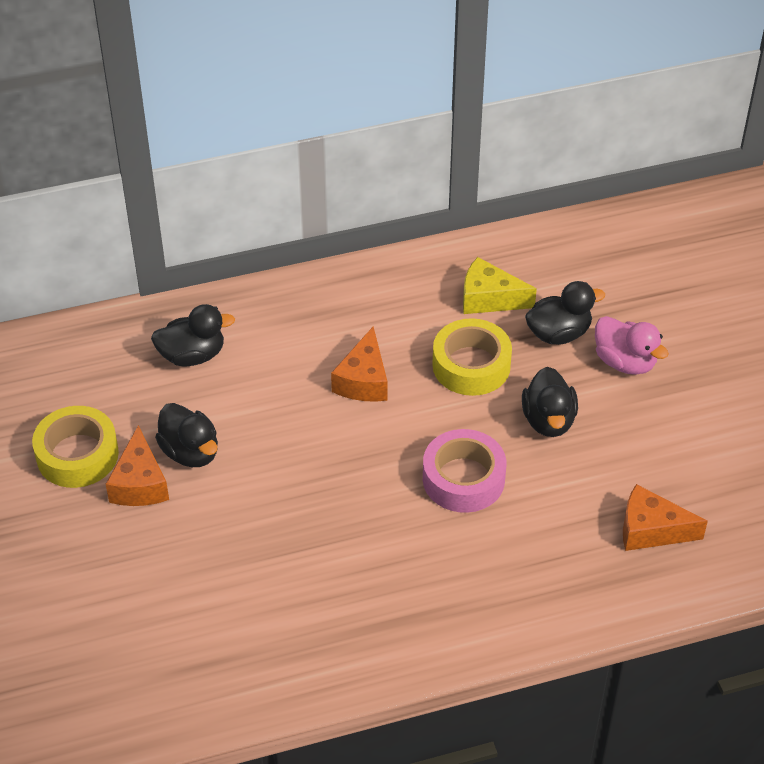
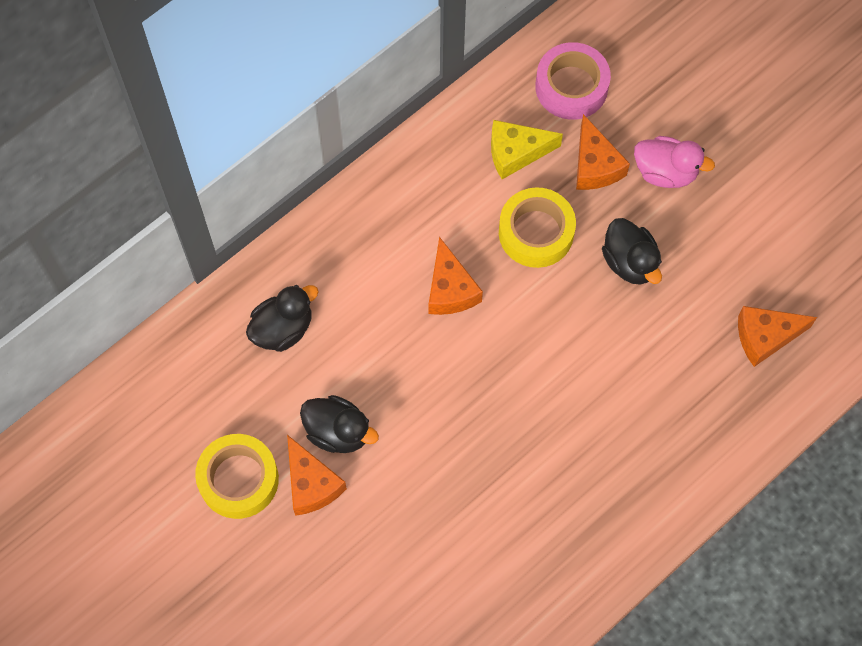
camera: 25 degrees left, 20 degrees up
(463, 479) = (587, 354): pink tape -> pink tape (571, 87)
(559, 333) = (595, 165): black duck -> orange cheese

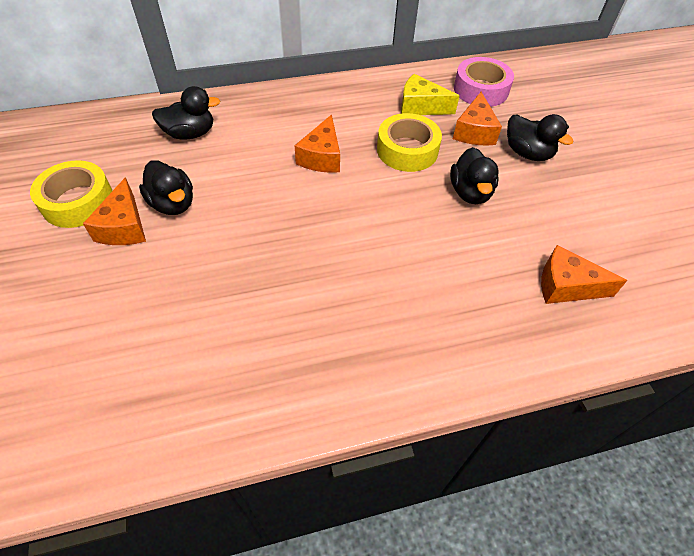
camera: 25 degrees right, 15 degrees down
(665, 172) = (527, 153): pink duck -> black duck

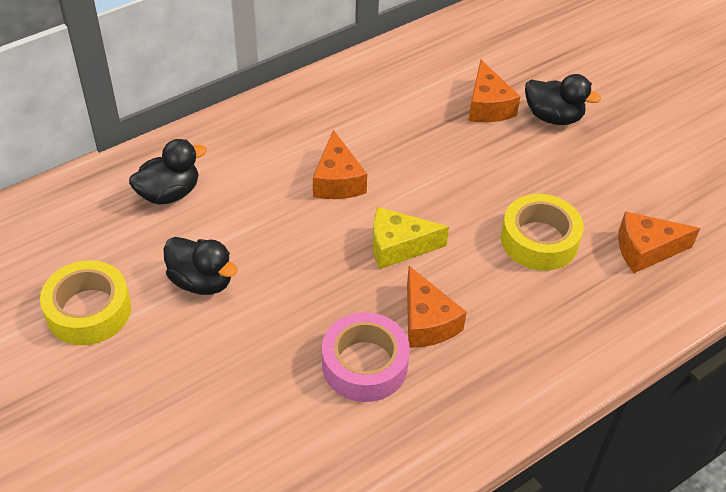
camera: 20 degrees left, 5 degrees down
(124, 227) = (162, 323): orange cheese -> orange cheese (427, 322)
(407, 150) = (426, 147): yellow tape -> yellow tape (539, 240)
(420, 106) = (416, 90): yellow cheese -> yellow cheese (398, 246)
(470, 192) = (514, 178): black duck -> none
(481, 90) = (472, 52): pink tape -> pink tape (364, 364)

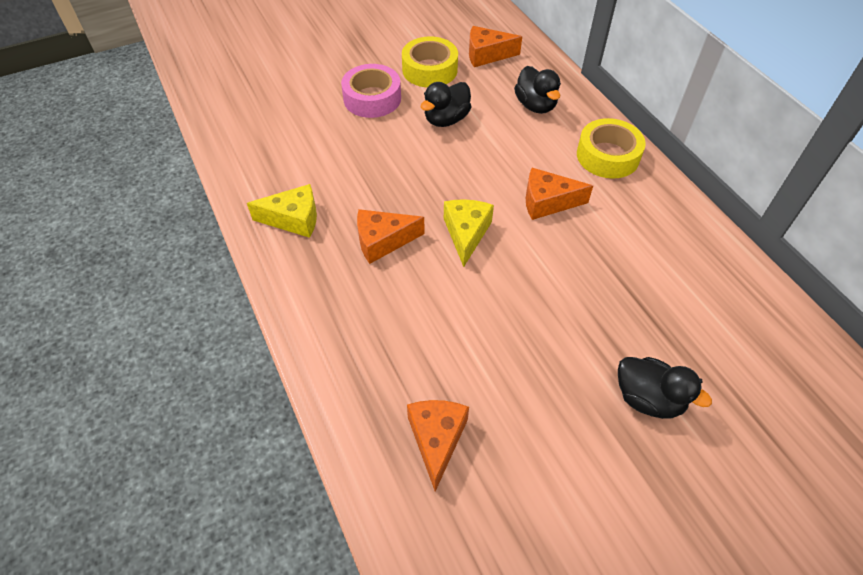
camera: 100 degrees right, 5 degrees up
(364, 364) = (351, 199): pink tape -> pink tape (372, 98)
(412, 422) = (294, 219): none -> yellow cheese
(488, 106) = (661, 336): orange cheese -> orange cheese (486, 55)
(539, 240) = (461, 342): yellow tape -> yellow tape (607, 156)
(553, 117) = (648, 398): black duck -> black duck turned 90 degrees counterclockwise

